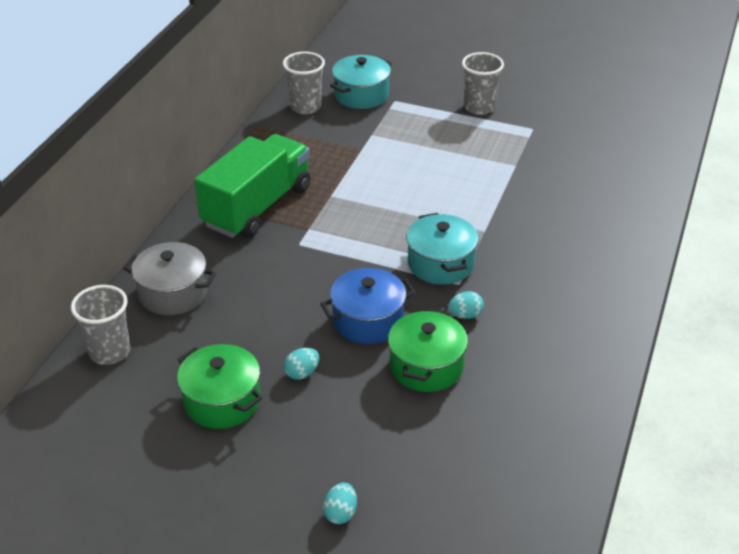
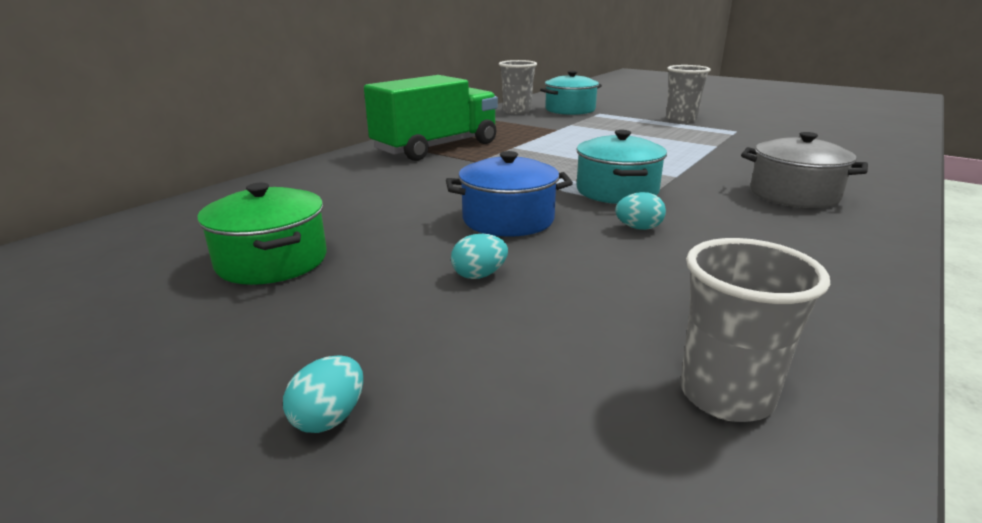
camera: 15 degrees right, 15 degrees down
(110, 352) = (193, 211): grey cup -> grey cup (726, 395)
(173, 293) = (305, 183): grey pot -> grey pot (793, 194)
(302, 373) = (395, 250): turquoise egg -> turquoise egg (479, 275)
(426, 366) = (569, 263): green pot -> none

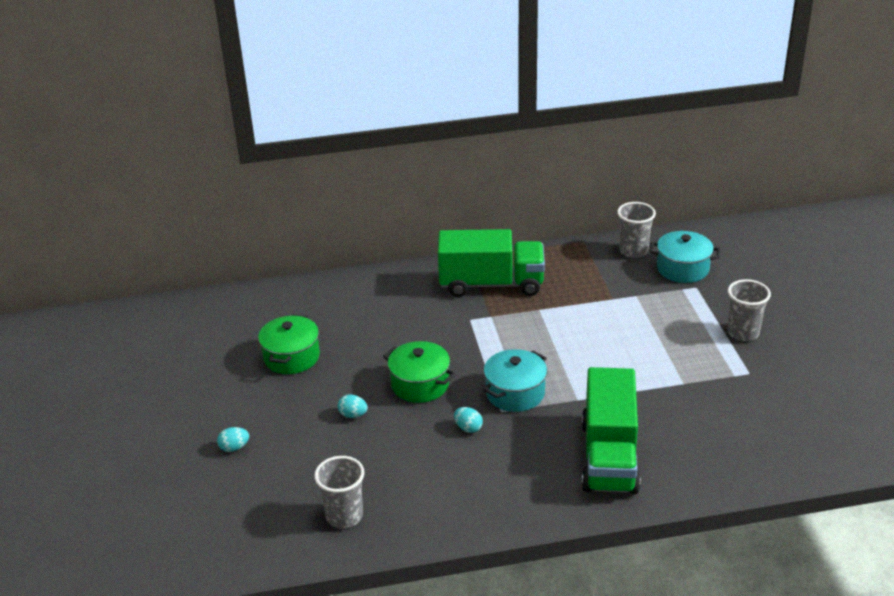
camera: 45 degrees right, 10 degrees up
(508, 220) = (420, 384): blue pot -> green pot
(793, 194) = (609, 456): grey pot -> green truck

